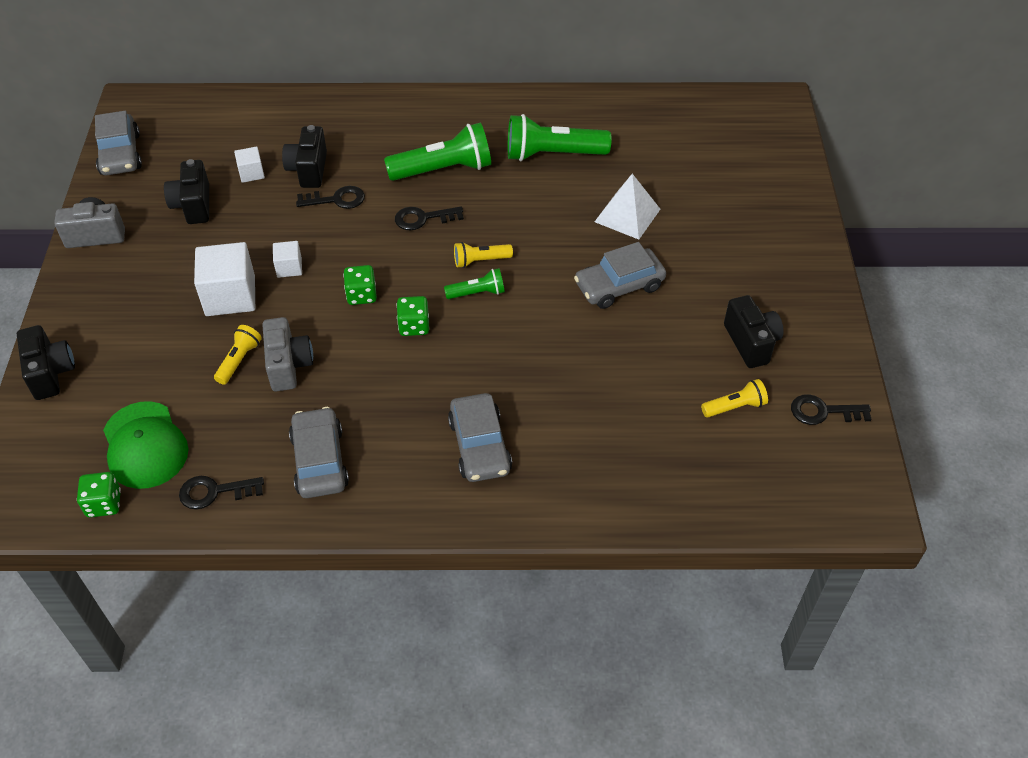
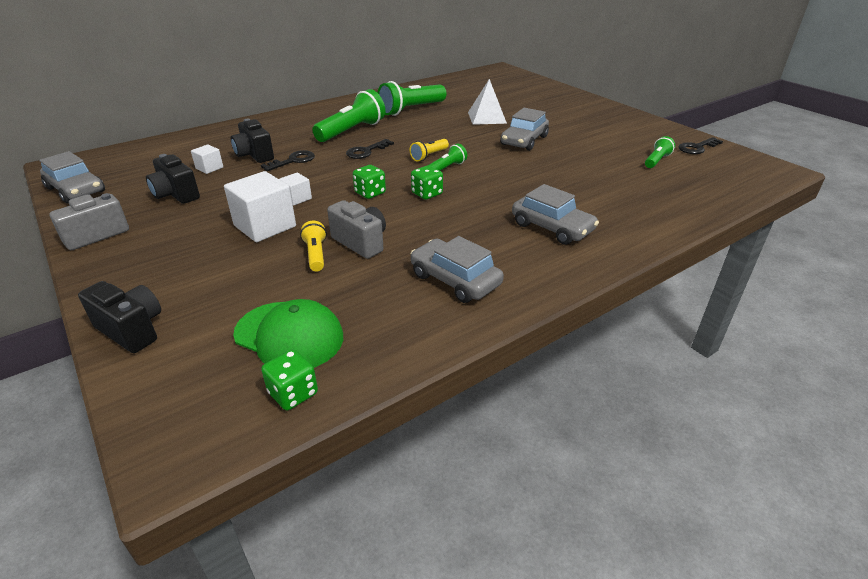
camera: 35 degrees left, 15 degrees down
(215, 492) = (393, 335): black key -> none
(735, 407) = (657, 160): yellow flashlight -> green flashlight
(751, 343) = (623, 138): black camera -> none

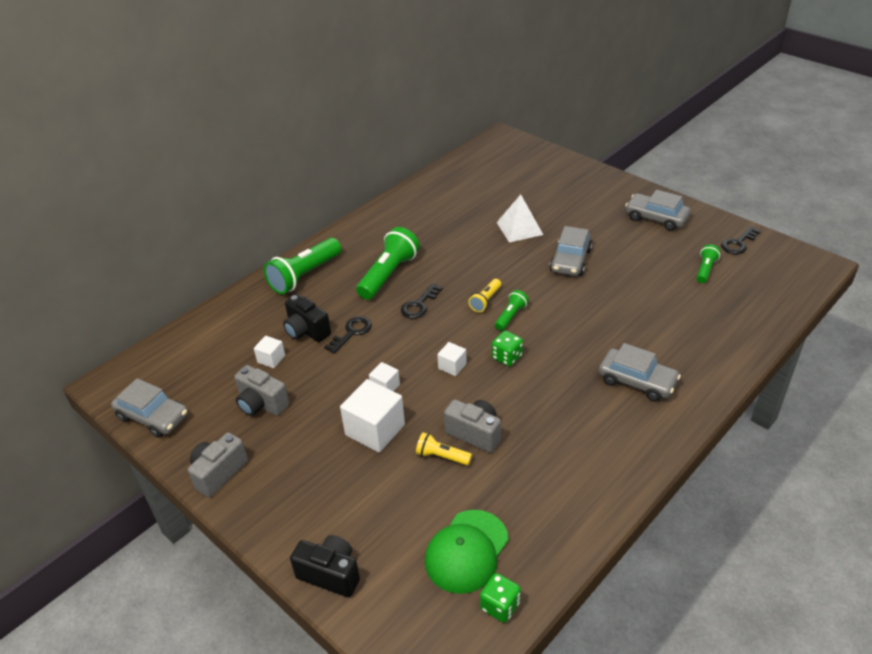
camera: 10 degrees left, 5 degrees up
(176, 195) = (261, 404): black camera -> grey camera
(289, 335) = (466, 551): green cap -> green cap turned 105 degrees clockwise
(316, 254) = (441, 456): yellow flashlight -> yellow flashlight turned 45 degrees counterclockwise
(370, 193) = (452, 366): green dice -> white cube
(411, 110) = (434, 228): green flashlight -> green flashlight (304, 276)
(455, 280) = (576, 462): grey car -> grey car (656, 218)

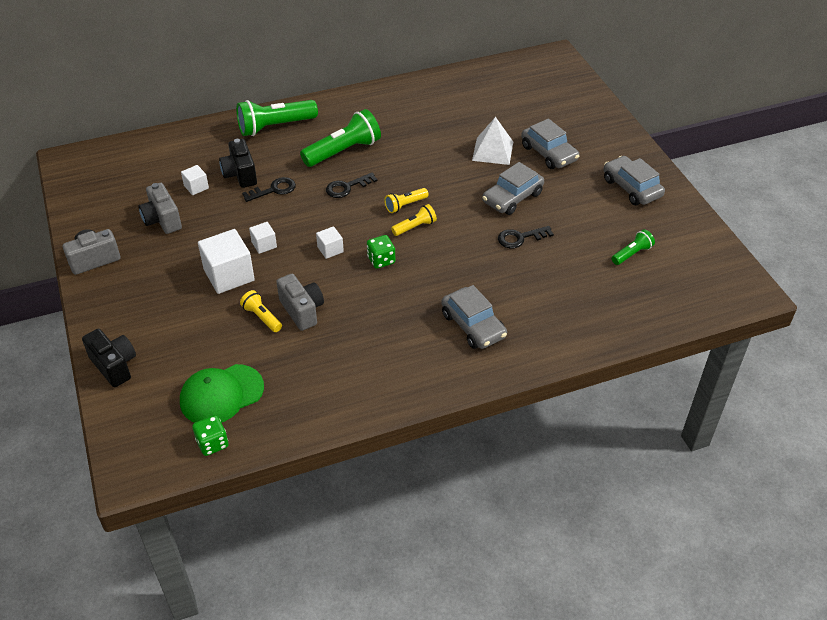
camera: 25 degrees right, 5 degrees up
(153, 417) = (80, 198): grey car -> grey car (549, 153)
(511, 316) = (415, 227): green flashlight -> yellow flashlight
(738, 243) = (690, 241): black key -> black key (520, 238)

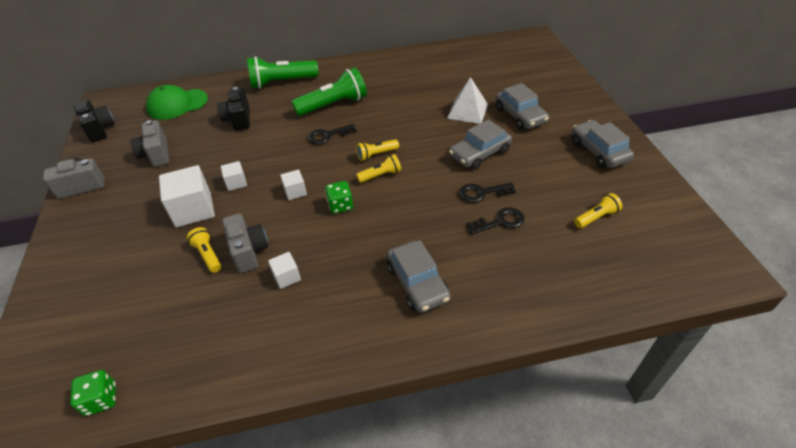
camera: 10 degrees right, 0 degrees up
(114, 366) = (47, 295): black camera -> black camera (99, 129)
(196, 187) = (197, 128): white cube -> white cube (286, 277)
(221, 394) = (135, 339): green cap -> green cap (177, 104)
(273, 190) = (262, 134): black key -> black key (500, 222)
(632, 254) = (596, 217): green flashlight -> yellow flashlight

